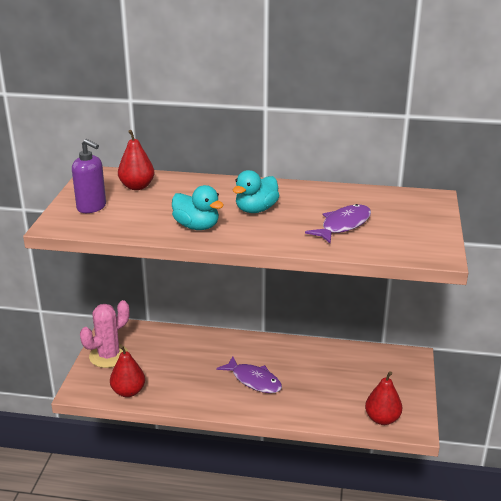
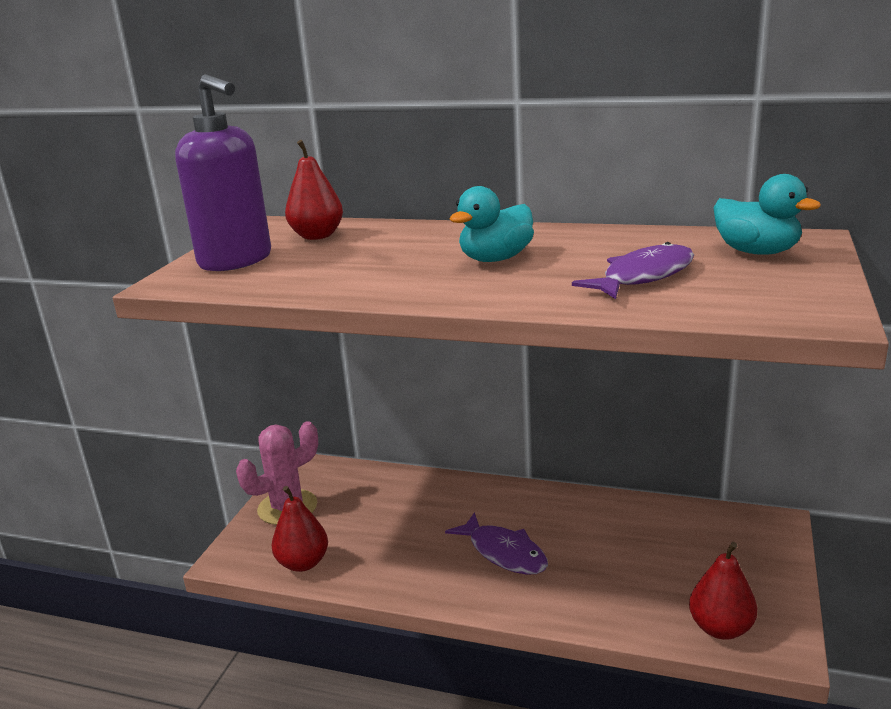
camera: 10 degrees right, 5 degrees down
(92, 207) = (236, 261): purple soap dispenser -> purple soap dispenser, size x1.52
(197, 226) = (390, 281): turquoise duck -> turquoise duck (756, 252)

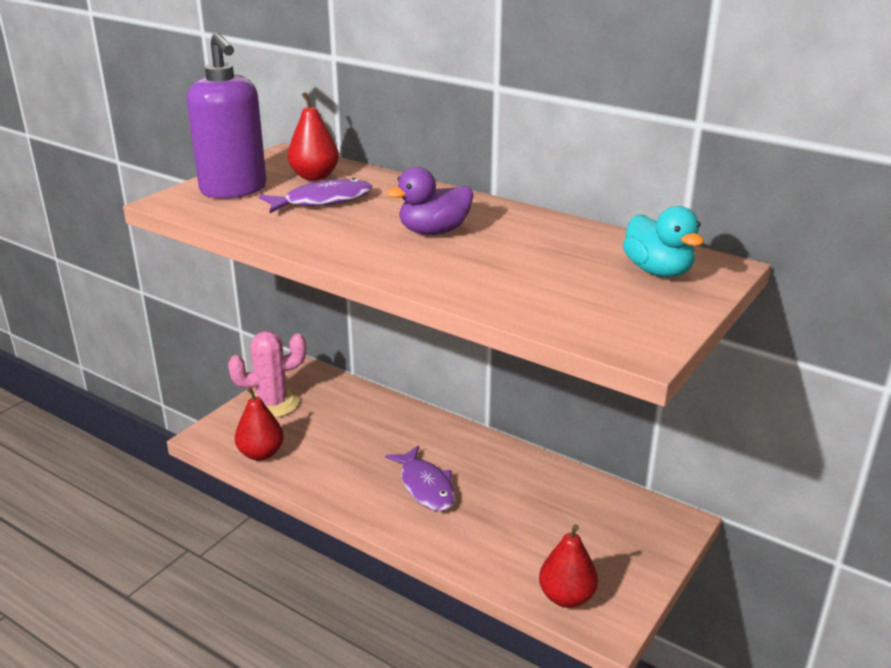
camera: 15 degrees right, 5 degrees up
(496, 259) = (434, 231): turquoise duck -> purple duck
(643, 276) = (535, 276): purple fish -> purple fish (322, 201)

